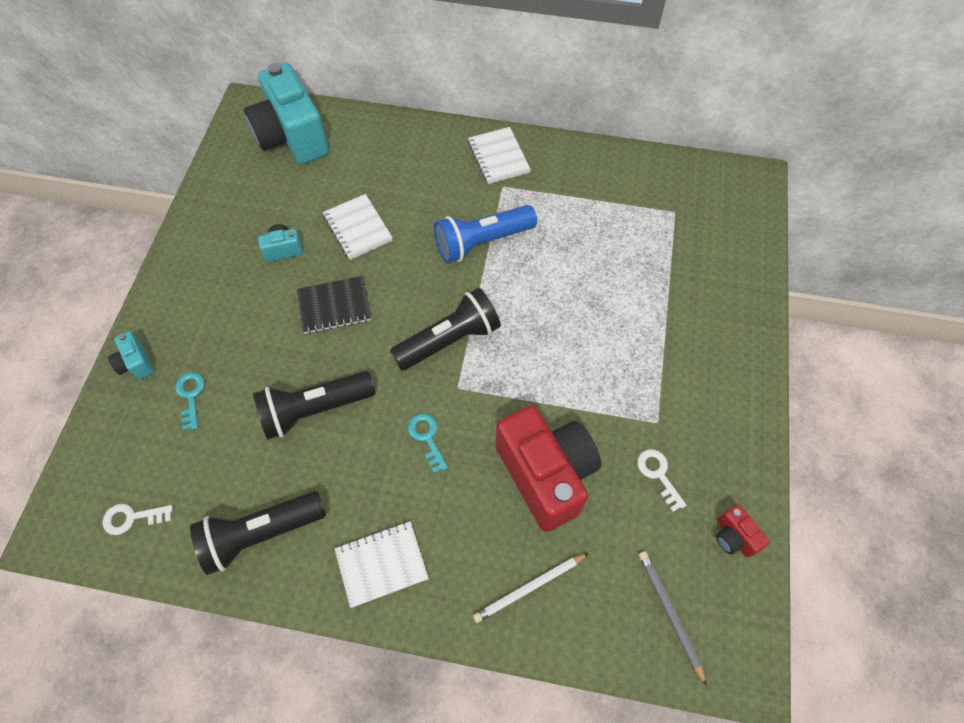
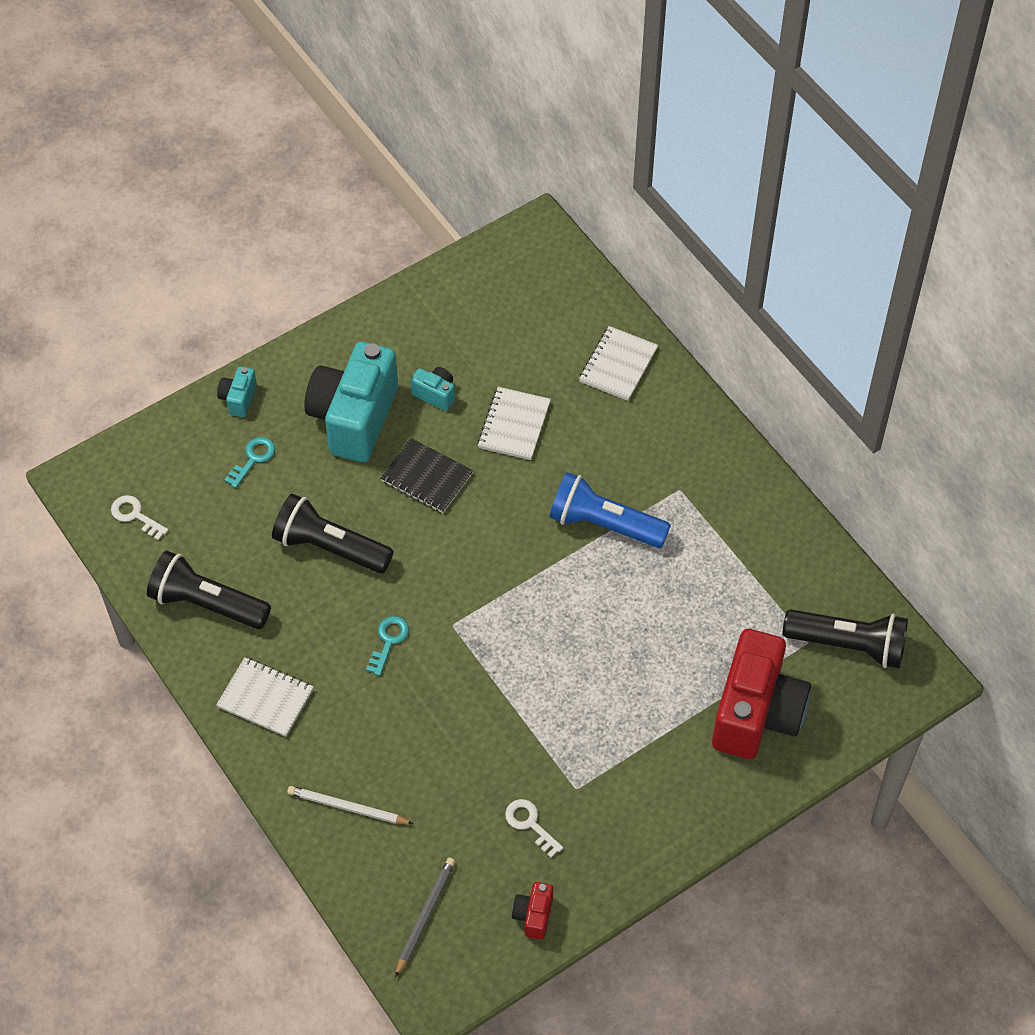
camera: 45 degrees right, 5 degrees down
(292, 137) = (546, 293): turquoise camera -> turquoise camera (354, 418)
(450, 340) = (487, 583): black flashlight -> black flashlight (848, 645)
(498, 157) = (707, 459): white notebook -> white notebook (618, 365)
(546, 474) = (446, 746): red camera -> red camera (756, 713)
(658, 475) = (530, 824): white key -> white key turned 60 degrees counterclockwise

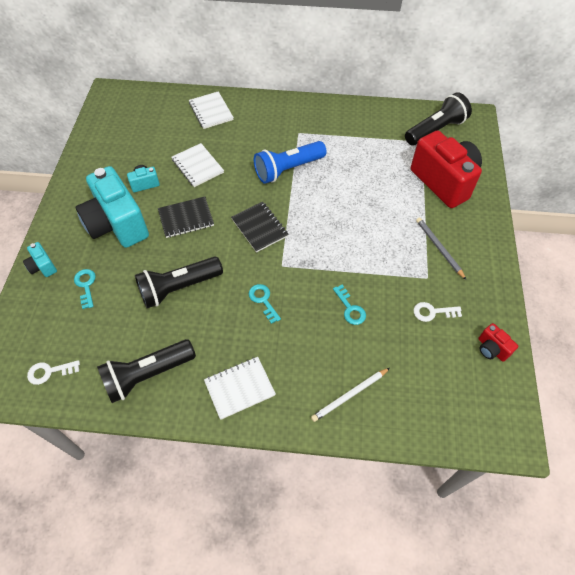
camera: 50 degrees left, 0 degrees up
(425, 916) = (453, 404): grey pencil -> grey pencil (439, 248)
(457, 735) = (350, 308): none -> turquoise key
(484, 562) = (259, 227): none -> black notebook

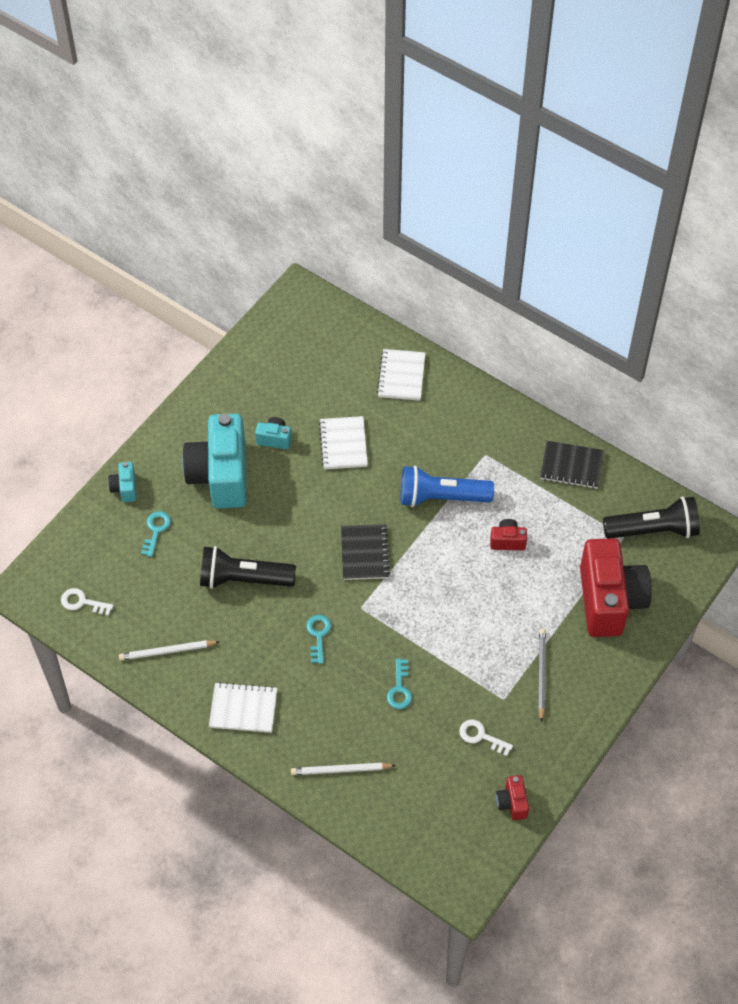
camera: 30 degrees right, 0 degrees up
(147, 375) = (167, 651): black flashlight -> white pencil
(186, 218) = (294, 503): black notebook -> black notebook (571, 466)
(351, 176) = (507, 541): none -> red camera

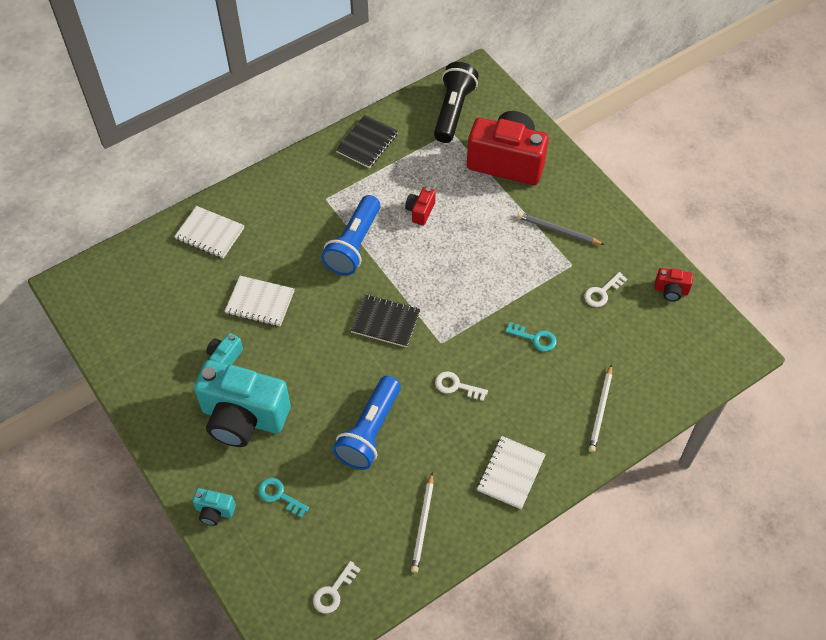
camera: 70 degrees left, 0 degrees up
(243, 579) = (369, 431): black flashlight -> blue flashlight
(318, 635) = (456, 386): turquoise key -> white key

